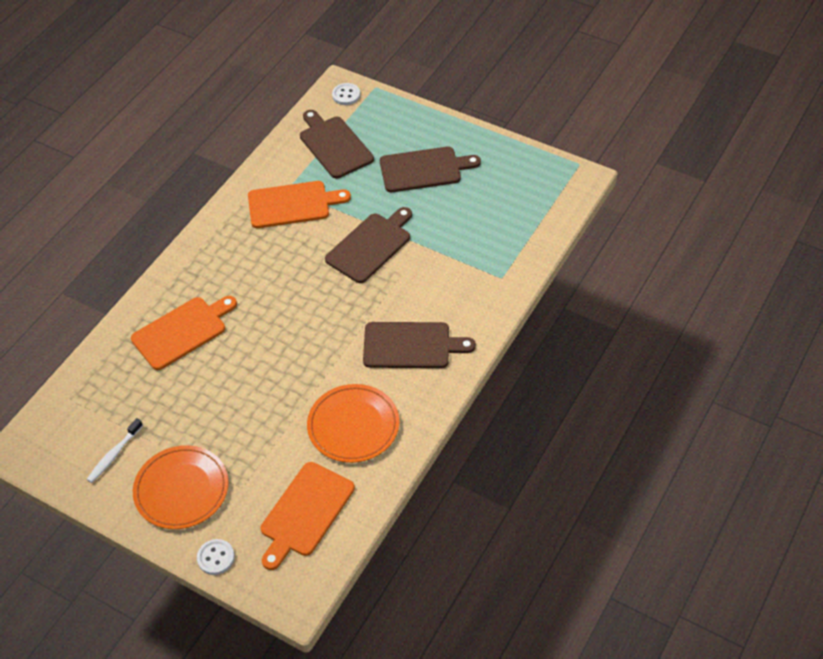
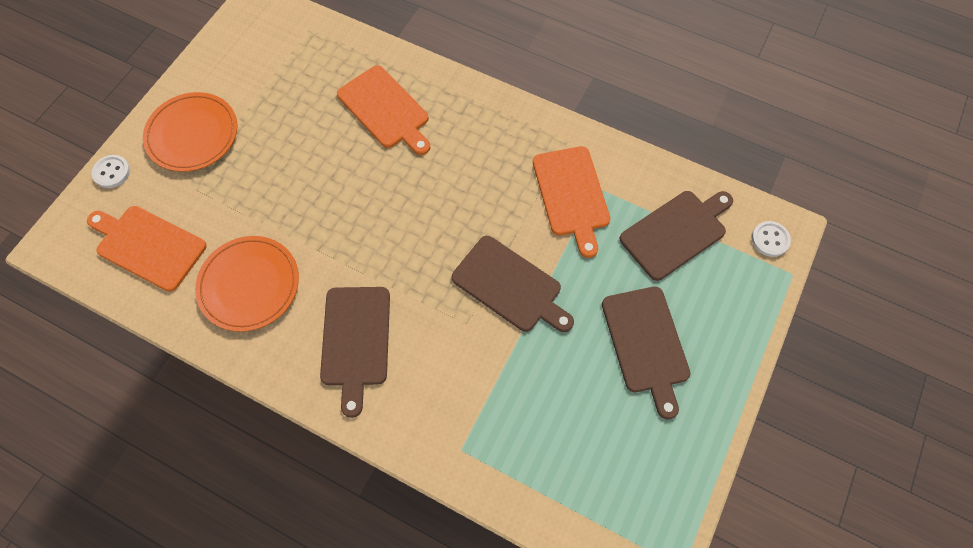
camera: 85 degrees right, 15 degrees up
(114, 455) = (239, 74): white toothbrush -> none

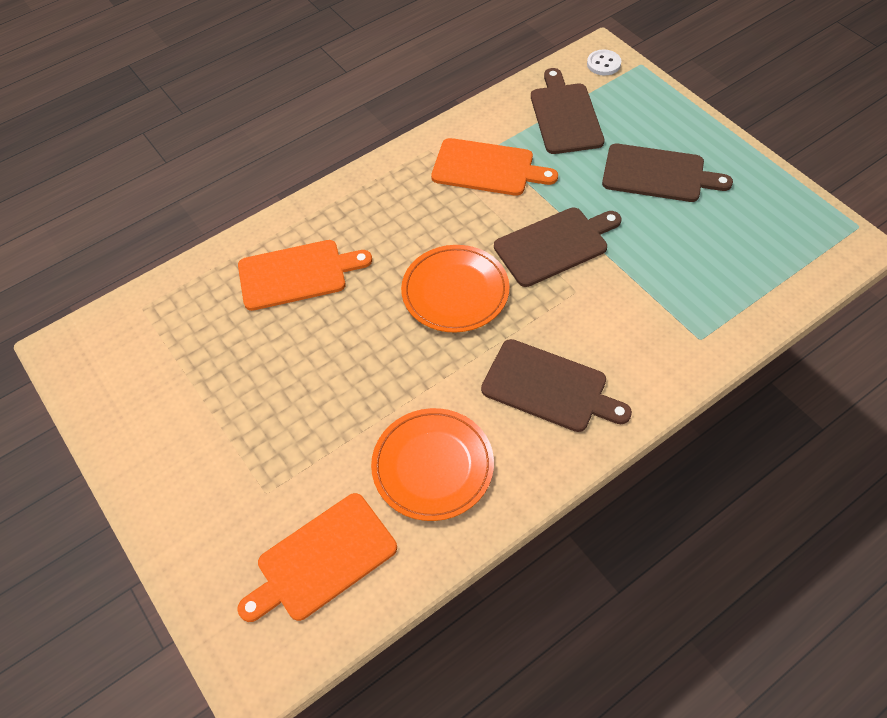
camera: 60 degrees left, 10 degrees down
(112, 172) = (191, 574): white button -> none
(192, 134) = (199, 467): orange plate -> orange plate (455, 291)

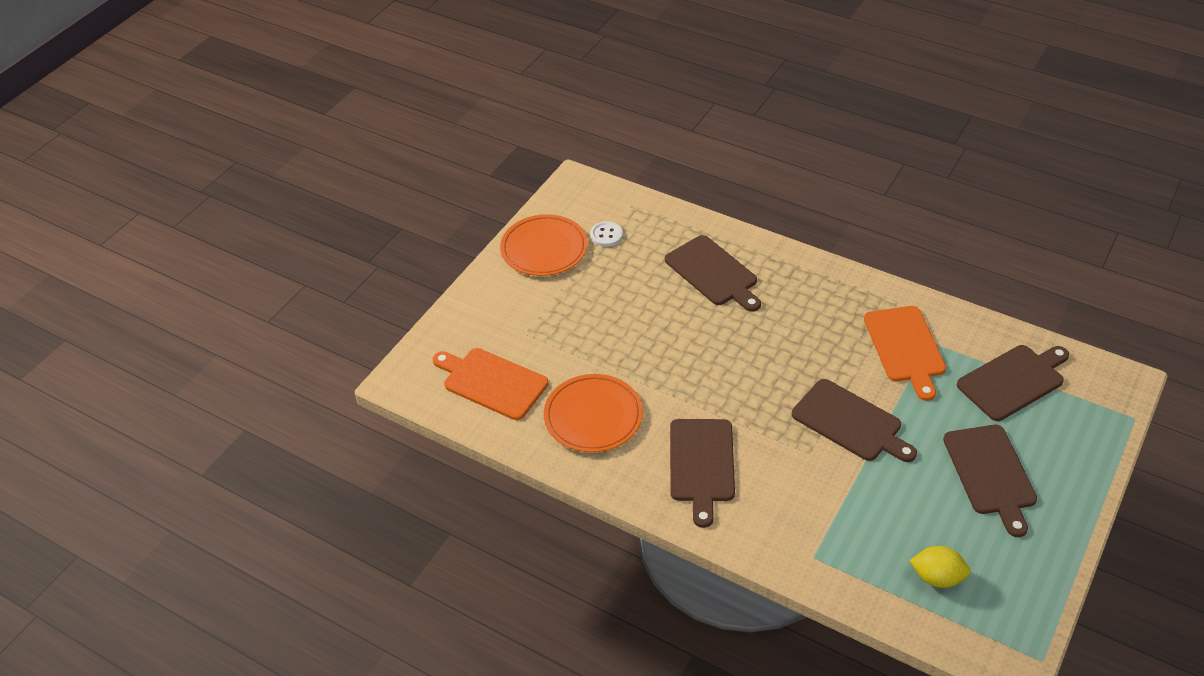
camera: 65 degrees right, 10 degrees down
(297, 274) = (713, 273): orange cutting board -> brown cutting board
(455, 291) = (758, 373): orange plate -> orange plate (544, 248)
(603, 64) = (1109, 388): white button -> white button (606, 235)
(754, 258) = (937, 577): none -> yellow lemon

